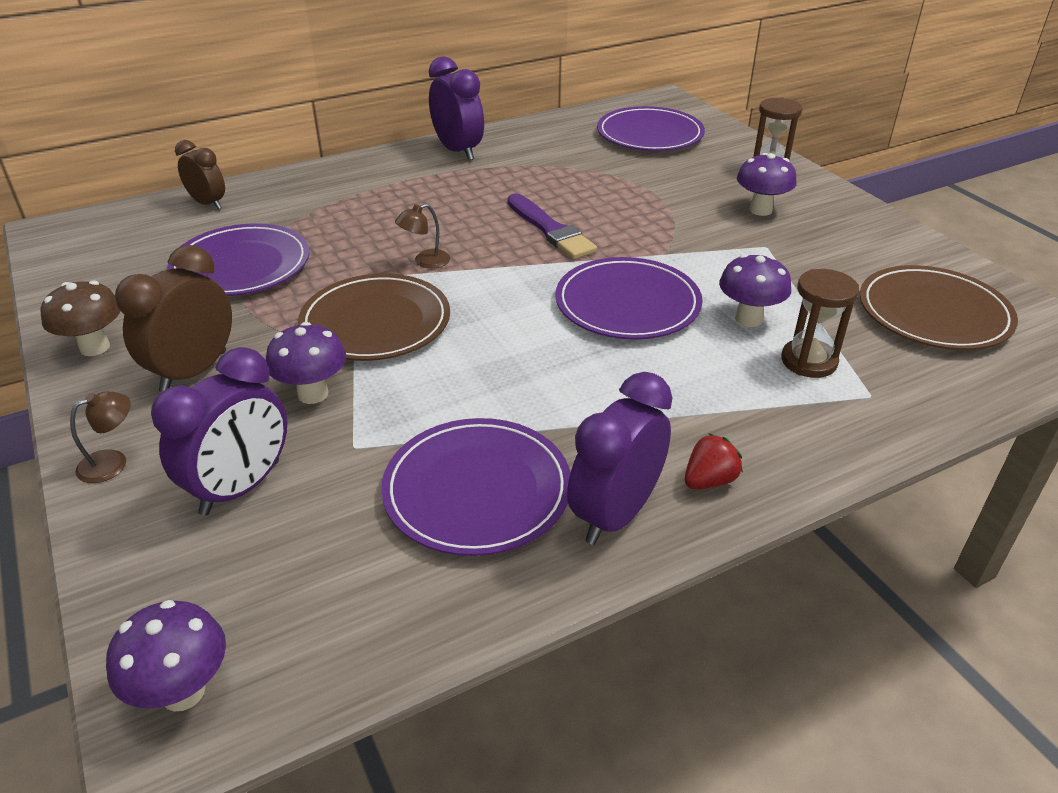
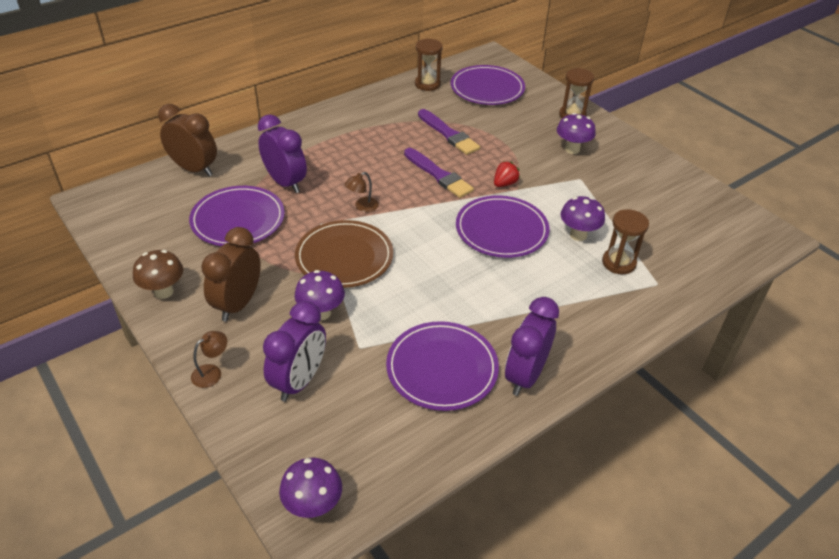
camera: 10 degrees left, 5 degrees up
(208, 204) = (194, 169): brown clock -> brown clock, size x1.55
(458, 151) = (357, 111): purple clock -> purple clock (285, 183)
(565, 126) = (427, 84): none -> brown hourglass
(579, 183) = (448, 134): none -> purple brush
(709, 480) = (574, 348): red strawberry -> red strawberry (504, 184)
(933, 313) = (688, 222): brown plate -> none

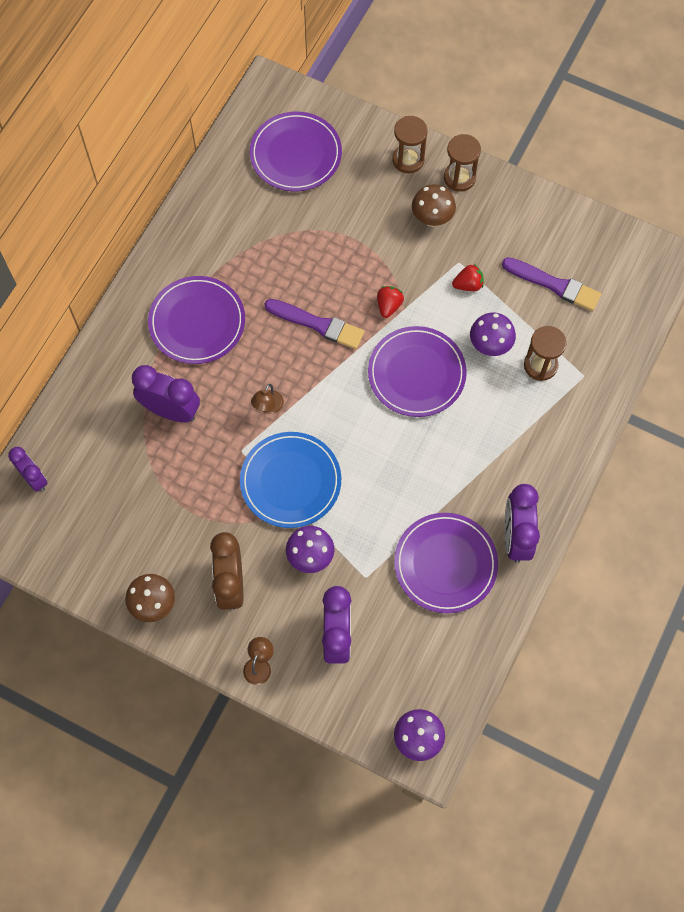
camera: 25 degrees left, 25 degrees up
(151, 183) = (34, 479): none -> purple clock
(194, 169) = (63, 437): brown clock -> none
(238, 219) = (158, 484): purple plate -> purple plate (197, 322)
(344, 257) = (290, 481): brown plate -> blue plate
(427, 84) = (225, 177): brown hourglass -> brown hourglass (459, 178)
(448, 134) = (294, 254): purple brush -> purple brush (554, 285)
(572, 149) = (432, 219): purple mushroom -> brown mushroom
(580, 193) = (468, 285): none -> red strawberry

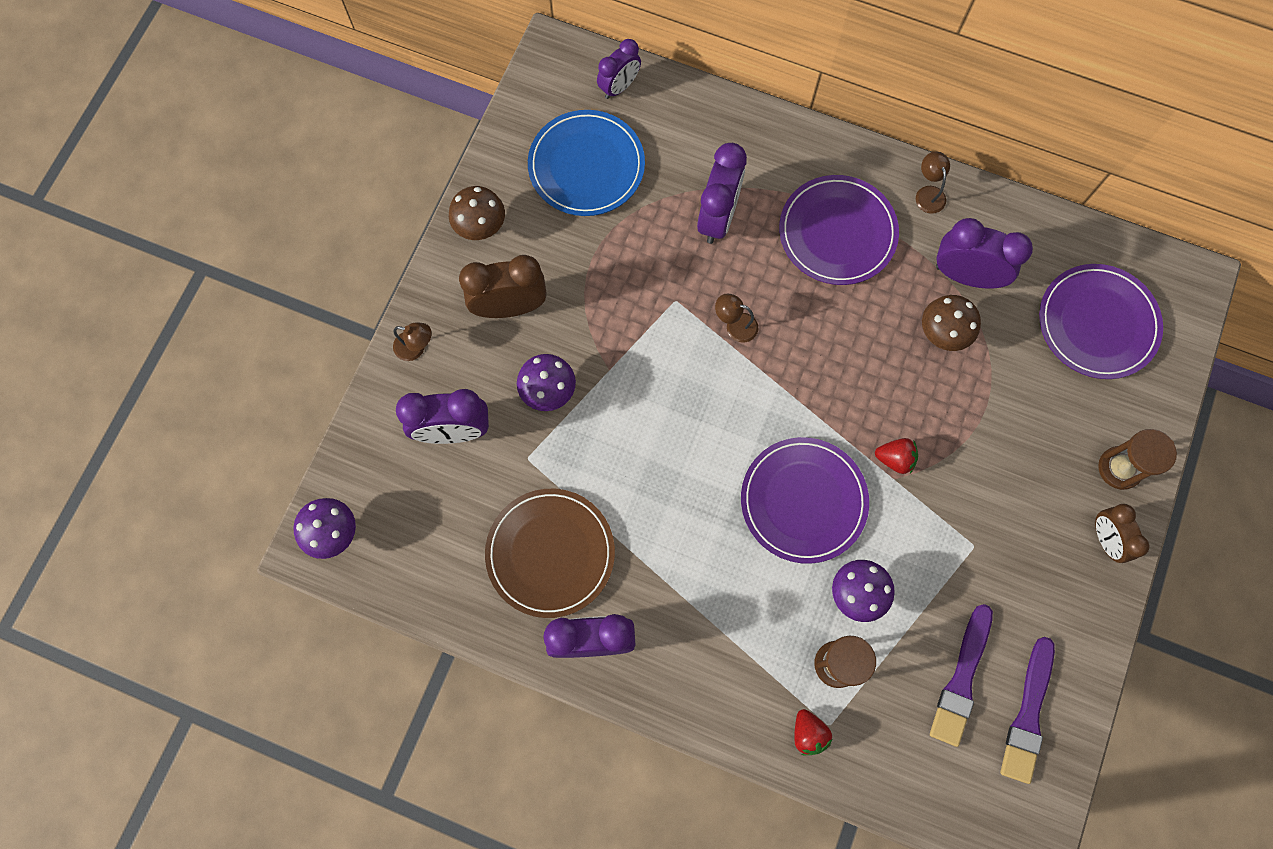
camera: 85 degrees right, 5 degrees up
(172, 252) = (928, 193): none -> brown lamp
(246, 236) = (966, 275): none -> purple clock
(290, 481) = (642, 361): blue plate -> blue plate (586, 166)
(317, 324) = (855, 372): purple brush -> purple brush (1028, 714)
(432, 219) = (1034, 506): brown mushroom -> brown mushroom (942, 334)
(445, 564) = (550, 553): purple plate -> brown plate
(459, 178) = (1105, 539): brown hourglass -> brown clock
(468, 285) = (942, 560): red strawberry -> red strawberry (808, 733)

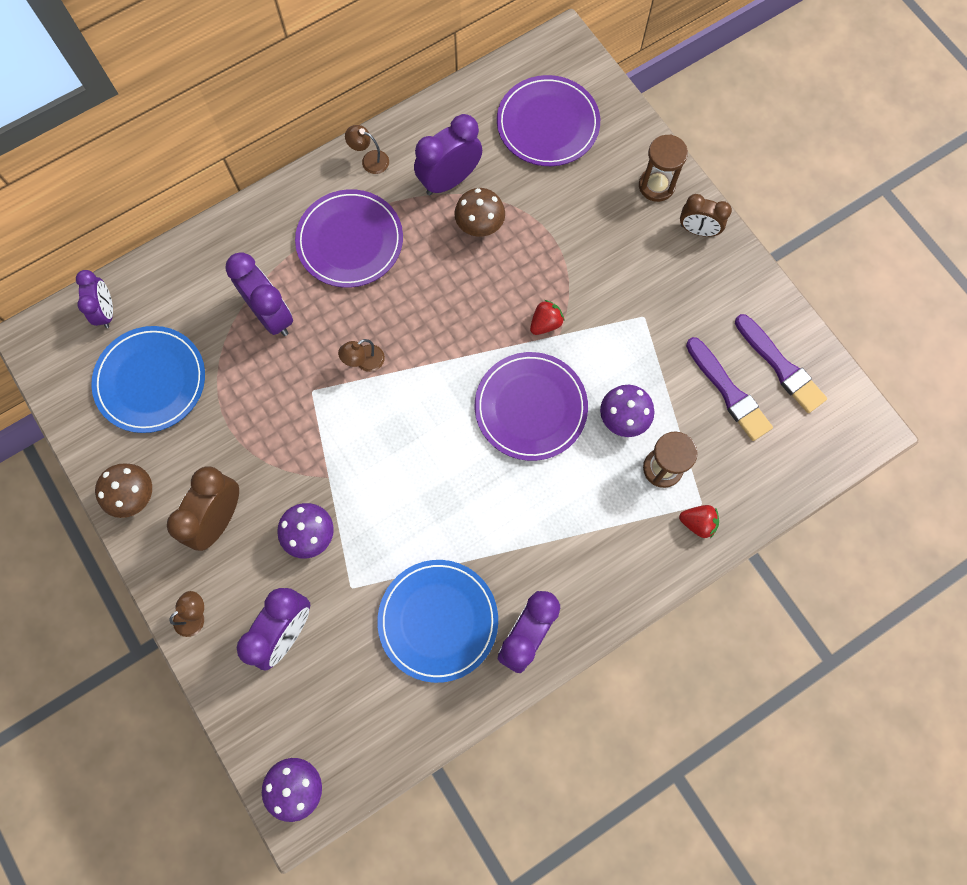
camera: 55 degrees left, 0 degrees up
(550, 553) = (438, 620): brown plate -> blue plate

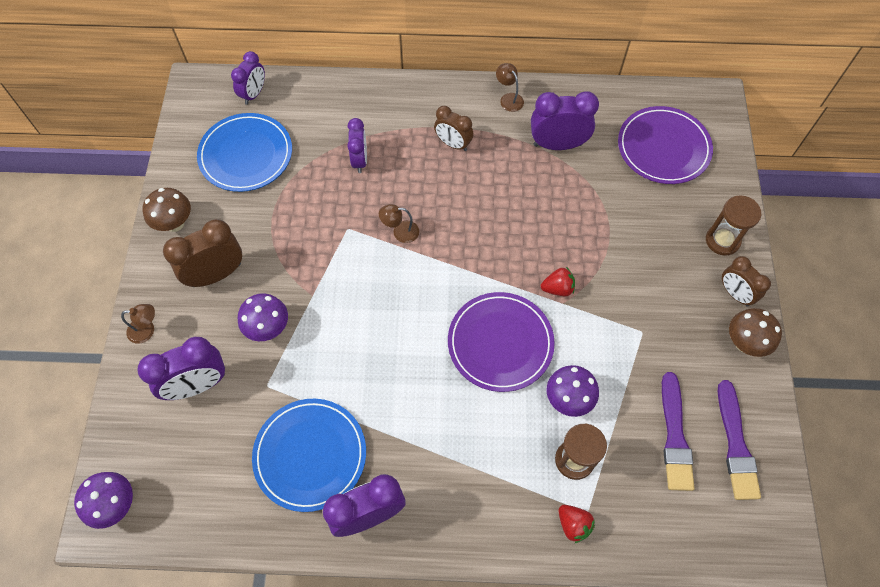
camera: 35 degrees right, 10 degrees down
(271, 315) = (360, 160): purple clock -> purple clock, size x0.65
(350, 241) = (453, 144): purple plate -> brown clock
(480, 227) = (556, 190): brown mushroom -> brown mushroom (744, 343)

